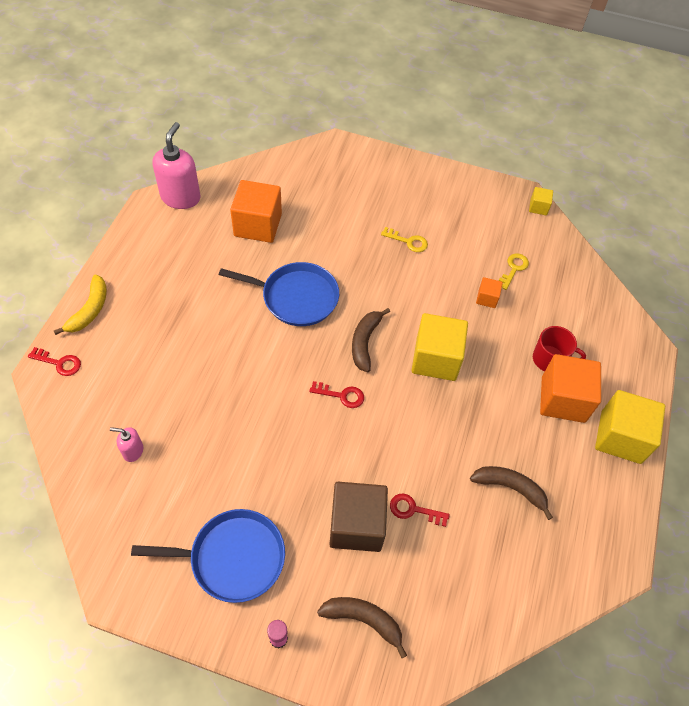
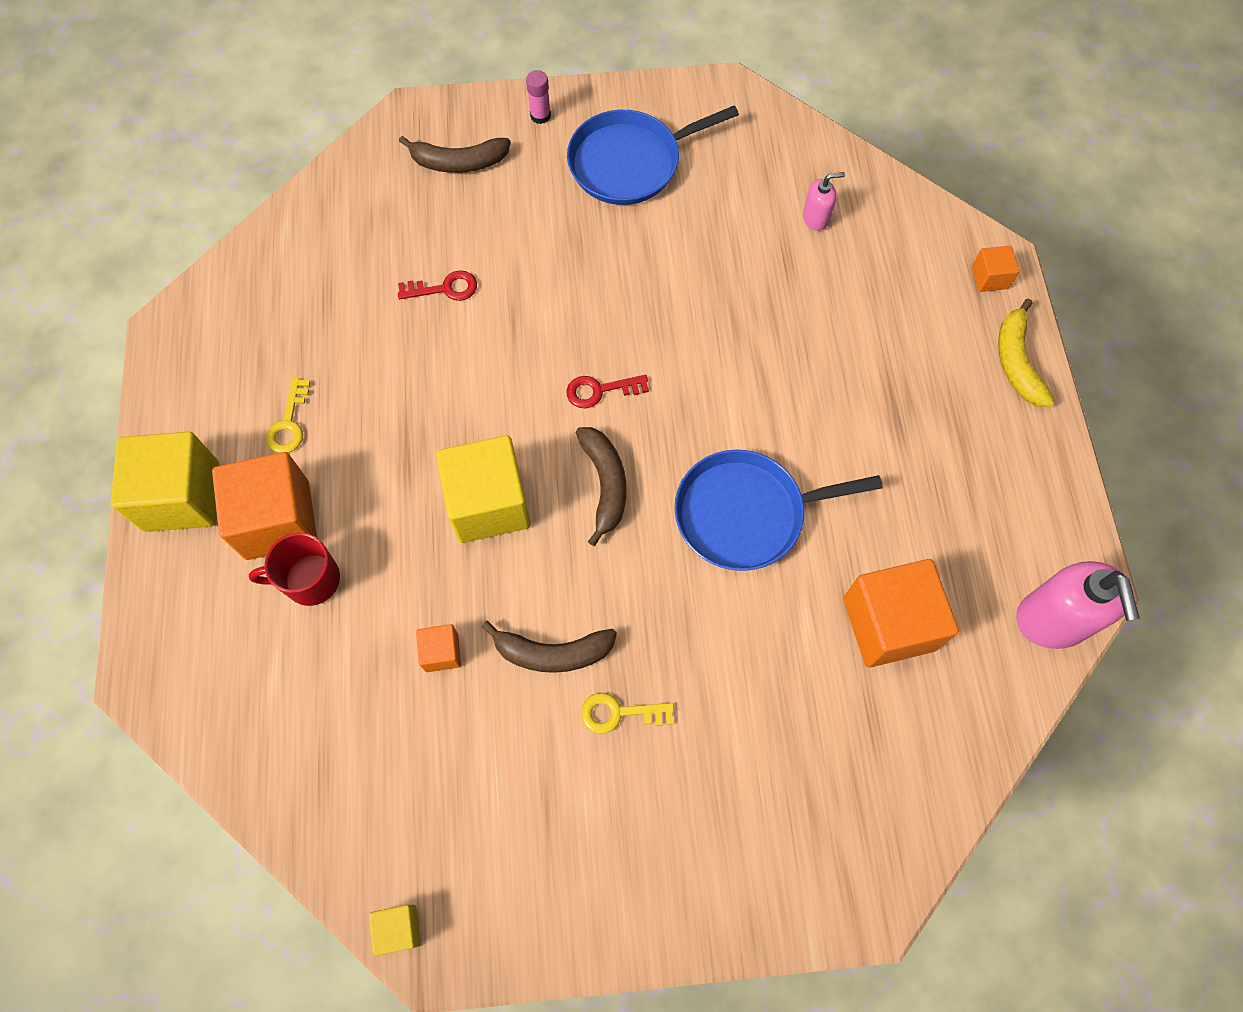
camera: 160 degrees right, 10 degrees up
(59, 363) = (989, 278): red key -> orange cube
(356, 525) = (507, 245): brown cube -> none
(510, 488) = (328, 362): brown banana -> brown banana (552, 652)
(513, 269) = (411, 740): yellow key -> yellow key (289, 423)

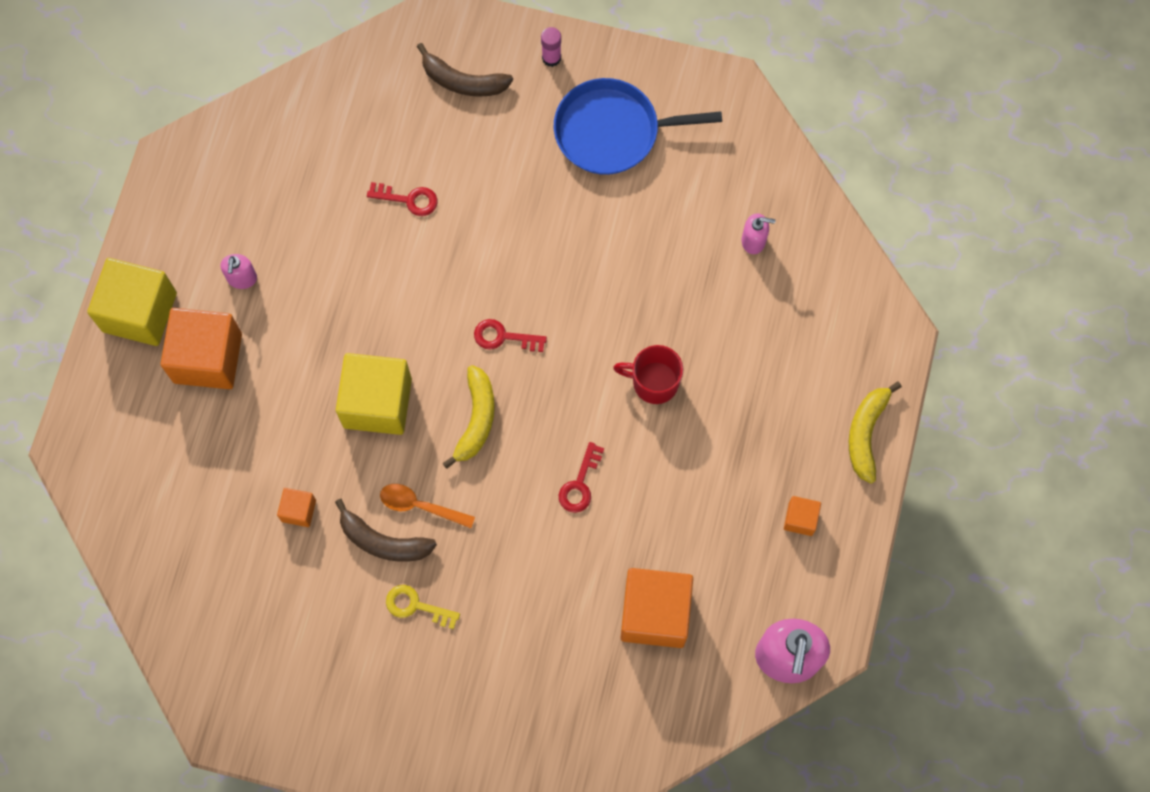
camera: 20 degrees right, 5 degrees up
(289, 423) = (242, 278): yellow key -> pink soap dispenser
(310, 580) = (217, 417): red mug -> red mug (653, 382)
(399, 929) = (198, 702): yellow cube -> none
(579, 598) = (420, 506): none -> orange spoon
(605, 484) = (476, 419): brown banana -> yellow banana
(746, 514) = (580, 484): blue pan -> red key
(989, 278) = (880, 349): orange cube -> orange cube (800, 519)

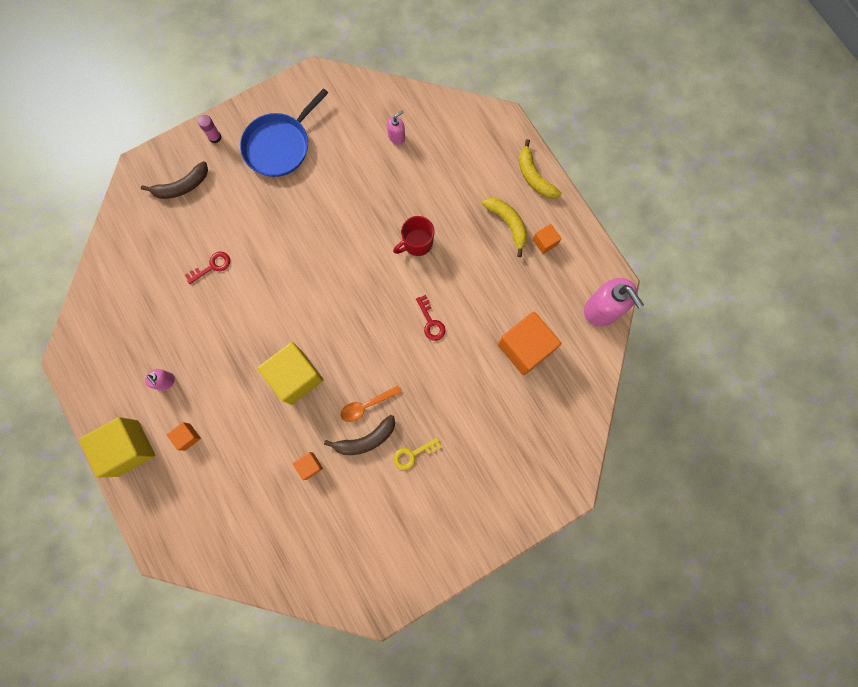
camera: 45 degrees left, 5 degrees up
(208, 358) = (187, 437): orange cube -> orange cube, size x0.47
(476, 419) = (351, 339): yellow banana -> yellow banana (508, 224)
(503, 337) = (325, 288): red key -> none

